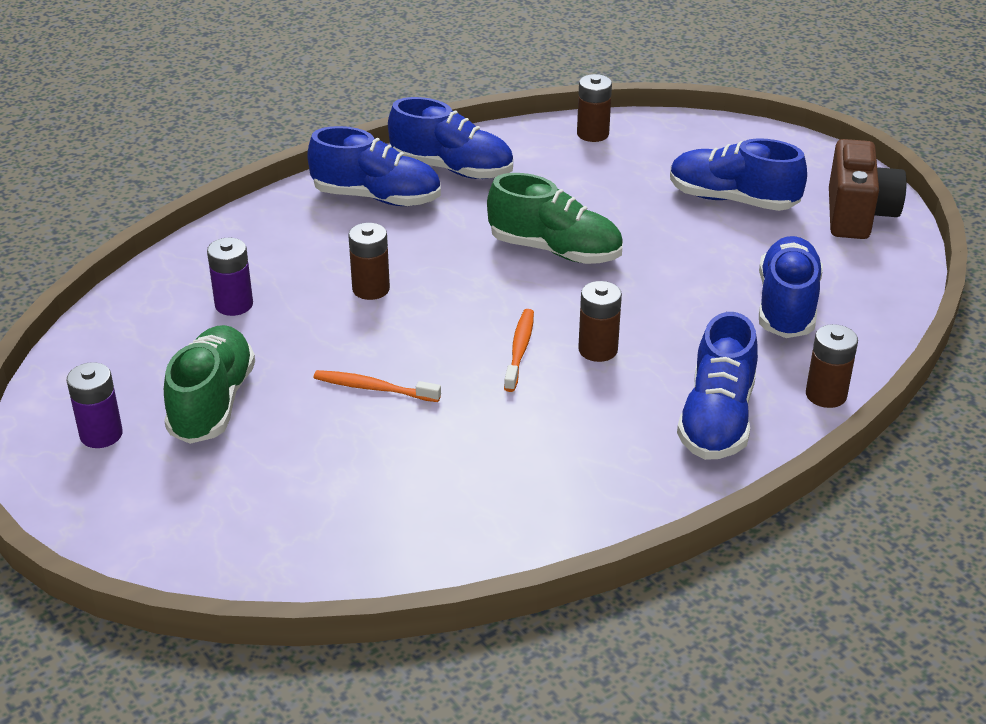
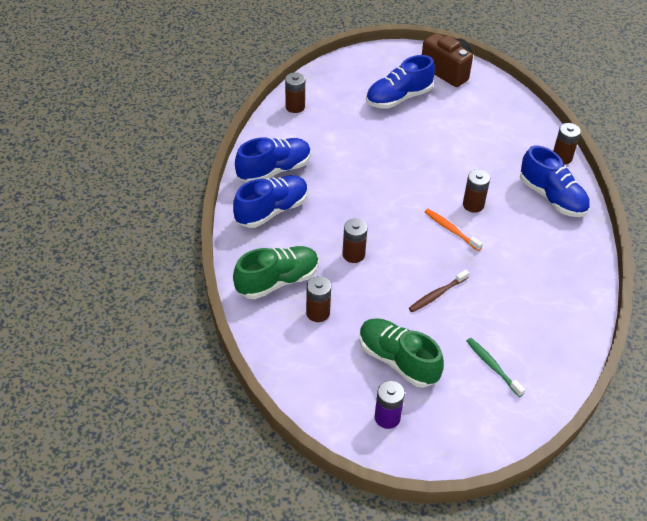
camera: 55 degrees left, 10 degrees up
(234, 305) = (318, 313): purple battery -> brown battery
(284, 494) = (492, 366): none -> green toothbrush
(373, 388) = (437, 295): orange toothbrush -> brown toothbrush
(555, 250) = (383, 175): green shoe -> green shoe (277, 281)
(786, 306) = (493, 131): blue shoe -> none

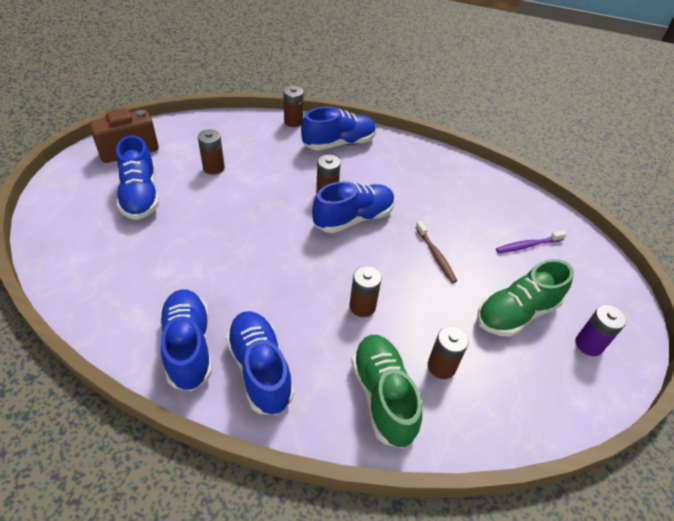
camera: 75 degrees left, 0 degrees up
(295, 107) = (85, 291): brown battery -> brown battery (213, 168)
(451, 229) = (353, 218): orange toothbrush -> blue shoe
(492, 366) = (527, 245): green toothbrush -> purple toothbrush

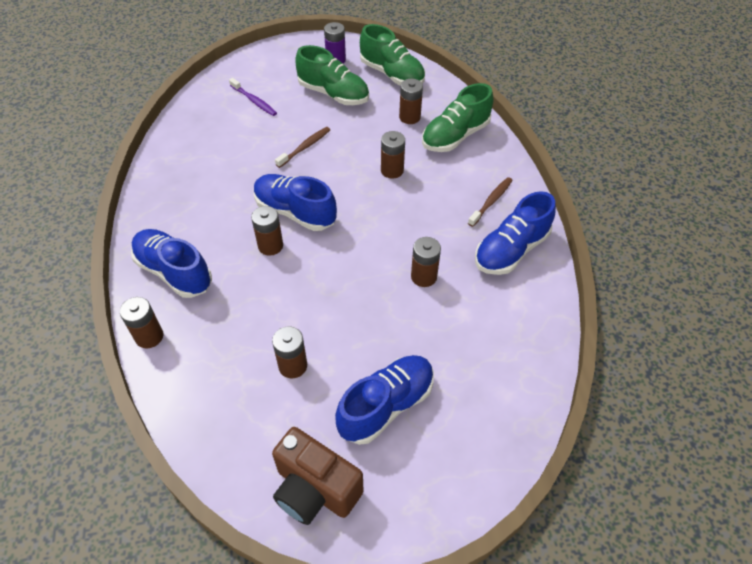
camera: 115 degrees left, 5 degrees up
(219, 266) = (424, 277): none -> brown battery
(260, 369) = (491, 201): blue shoe -> brown toothbrush
(538, 391) = (392, 74): none -> green shoe

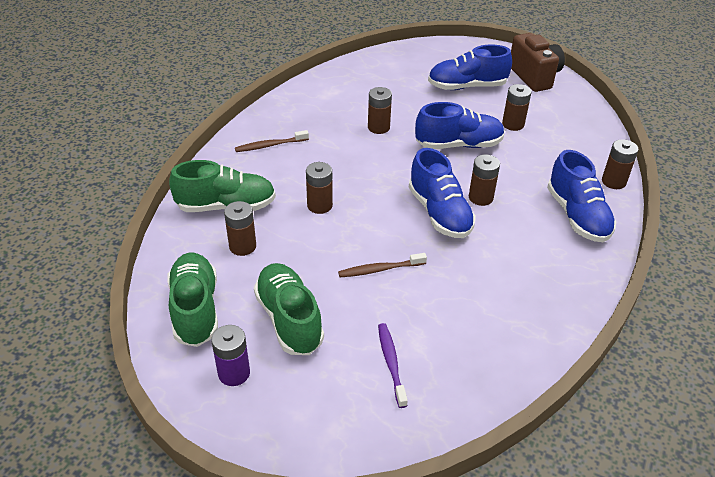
camera: 145 degrees left, 10 degrees down
(511, 250) = (299, 114): blue shoe -> blue shoe (458, 145)

